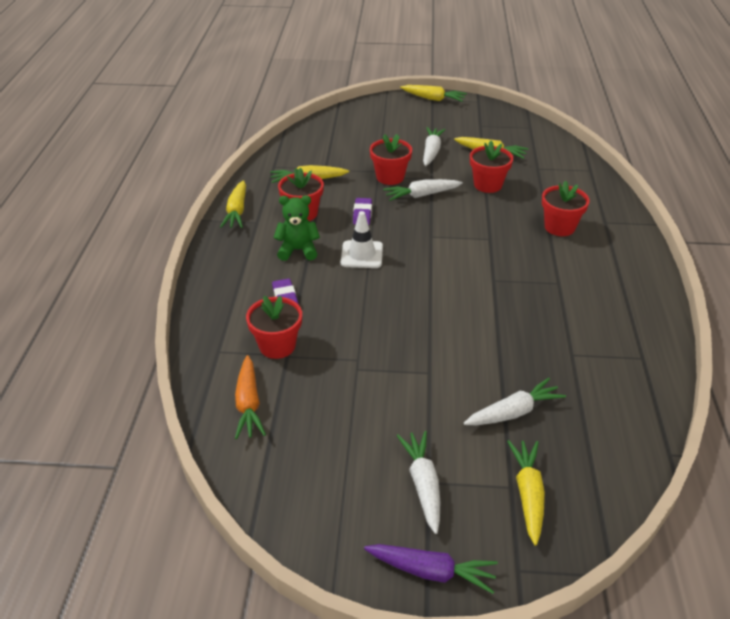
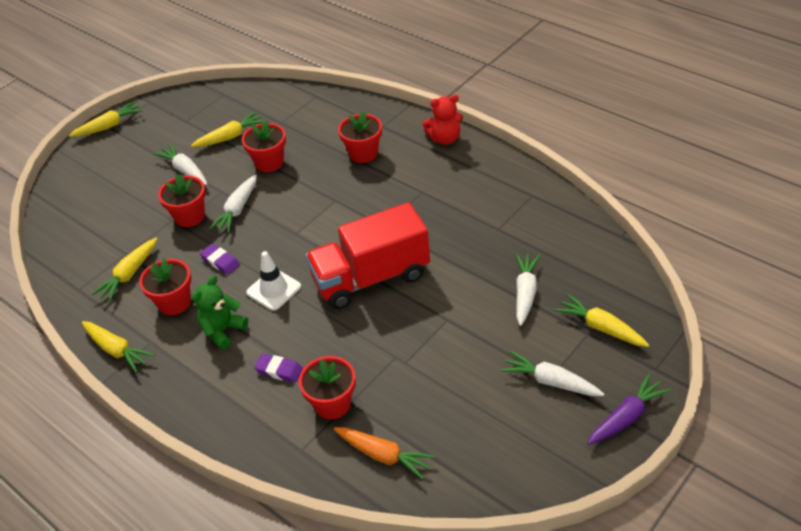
camera: 50 degrees left, 5 degrees up
(428, 301) = (371, 278): none -> red truck
(639, 265) = (445, 139): none -> red teddy bear

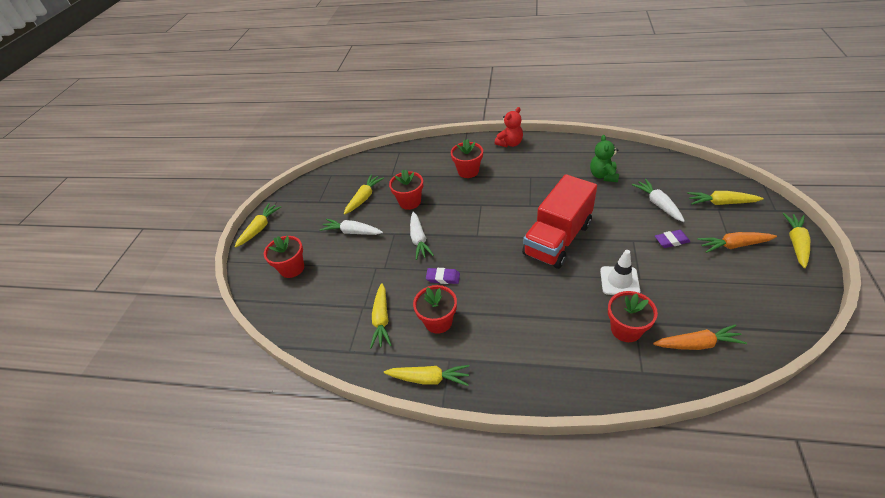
camera: 30 degrees left, 0 degrees up
(189, 216) = (387, 259): red flower pot -> red flower pot (292, 268)
(223, 331) = (496, 322): green teddy bear -> green teddy bear (603, 176)
(274, 290) = (502, 277): white traffic cone -> white traffic cone (619, 281)
(279, 370) = (565, 327): purple eraser -> purple eraser (671, 241)
(550, 381) = (733, 245): white carrot -> orange carrot
(627, 417) = (796, 243): purple carrot -> yellow carrot

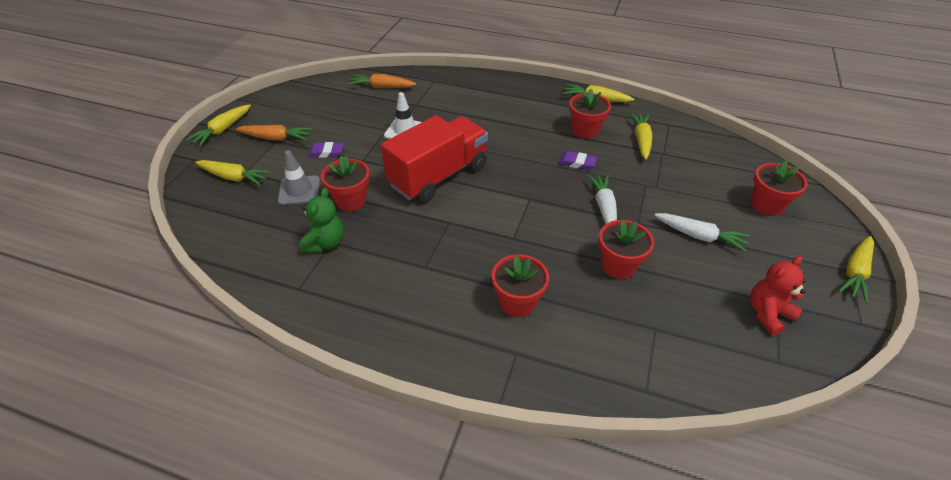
camera: 175 degrees left, 0 degrees up
(364, 198) = (696, 290): yellow carrot -> none
(510, 143) = (424, 349): red teddy bear -> red teddy bear (767, 314)
(626, 329) = (426, 102): red flower pot -> red flower pot (351, 200)
(658, 204) = (299, 190): white carrot -> grey traffic cone

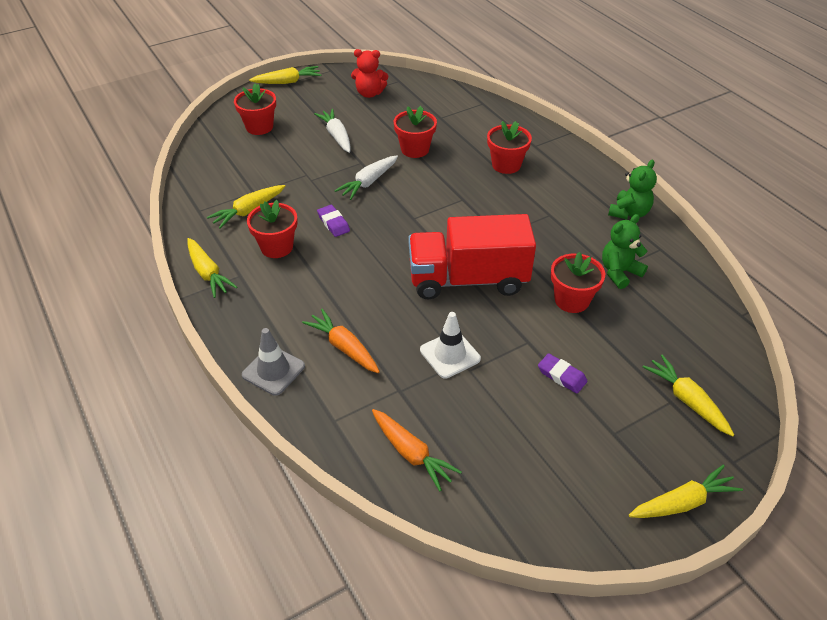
camera: 140 degrees left, 0 degrees up
(276, 138) = (612, 438): orange carrot -> orange carrot (343, 347)
(299, 190) = (618, 340): grey traffic cone -> grey traffic cone (273, 370)
(350, 315) = (629, 213): none -> green teddy bear

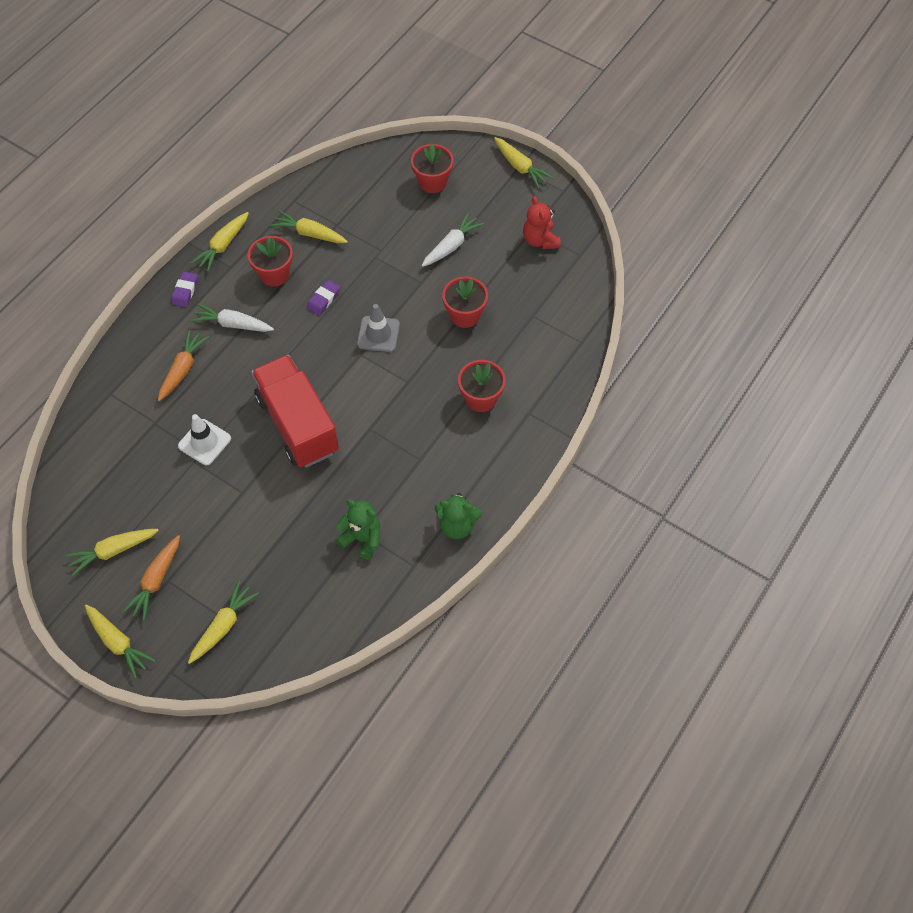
camera: 65 degrees right, 15 degrees up
(273, 370) = (141, 336): grey traffic cone -> grey traffic cone (378, 334)
(368, 182) = (393, 300): white carrot -> white carrot (232, 324)
(412, 454) = (98, 453): orange carrot -> orange carrot (156, 581)
(556, 475) = (113, 551): none -> yellow carrot
(561, 376) = (213, 527): purple eraser -> purple eraser (185, 291)
(571, 300) = (307, 510): red flower pot -> none

